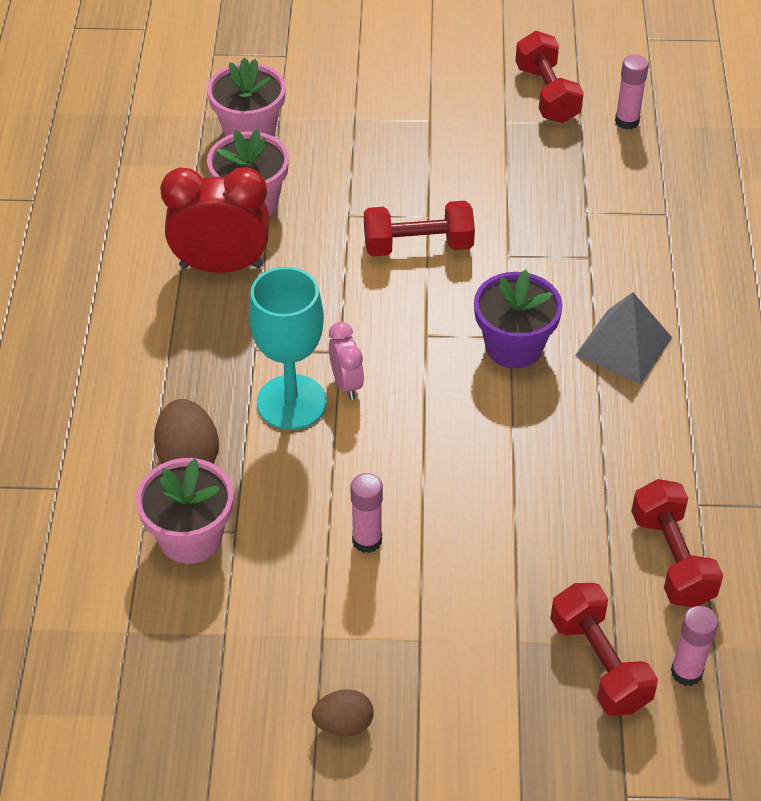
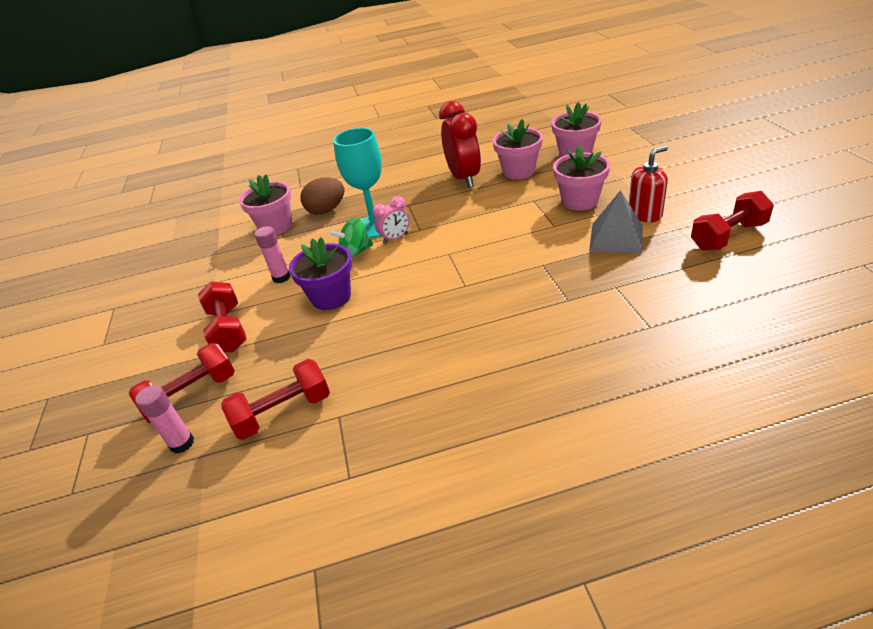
camera: 80 degrees right, 10 degrees down
(343, 724) = (158, 305): brown egg -> none
(354, 438) = (355, 252): none -> green spinning top
(384, 173) = (580, 201): none -> pink flower pot
(418, 246) = (524, 229): red dumbbell -> red dumbbell (228, 330)
(458, 133) = (645, 214): none -> red soap dispenser
(514, 347) = (456, 289): purple flower pot -> purple flower pot (331, 297)
(624, 346) = (484, 338): grey pyramid -> grey pyramid (616, 238)
(627, 121) = (741, 279): pink glue stick -> none

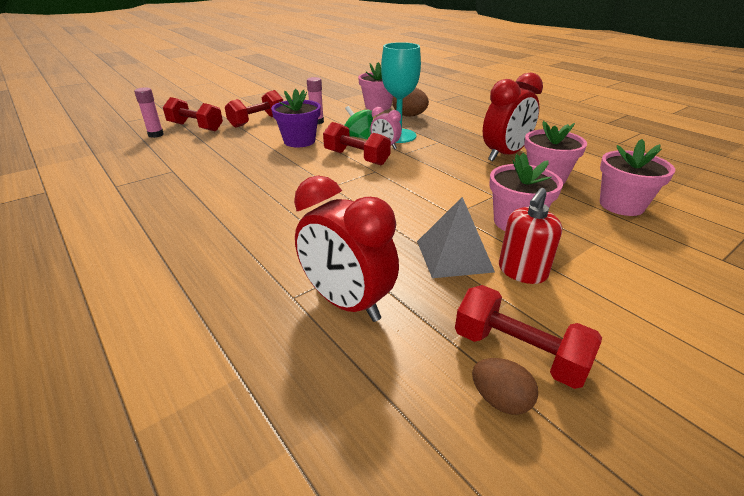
camera: 60 degrees right, 5 degrees down
(283, 412) = (178, 154): red dumbbell -> red dumbbell (356, 158)
(645, 214) = (522, 271): red soap dispenser -> red soap dispenser turned 90 degrees clockwise
(663, 298) = (347, 303): none -> red clock
(767, 252) = (500, 400): none -> brown egg

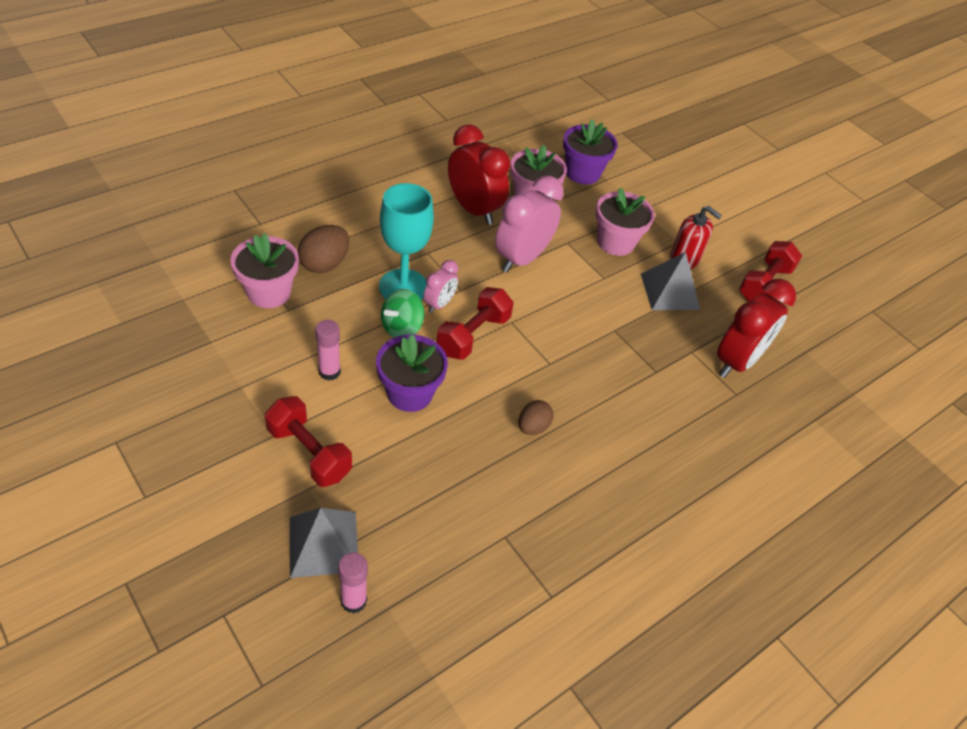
camera: 95 degrees left, 15 degrees up
(195, 127) = (323, 543): red dumbbell -> grey pyramid
(455, 174) = (522, 259): none -> pink clock
(500, 400) = (800, 301): brown egg -> brown egg (533, 427)
(621, 205) = (582, 173): pink flower pot -> purple flower pot

